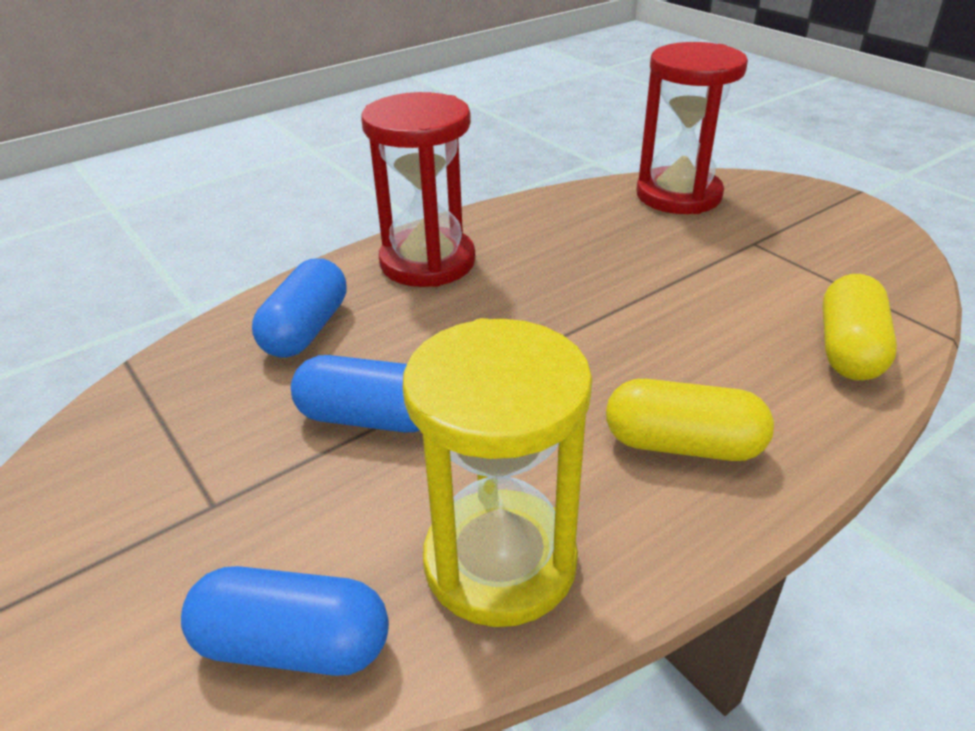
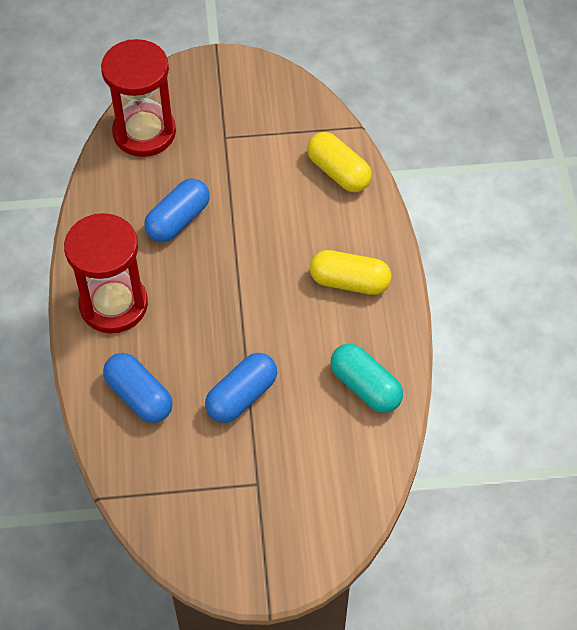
camera: 60 degrees left, 20 degrees up
(293, 644) = (358, 476): blue capsule -> blue capsule (178, 220)
(500, 561) = (365, 386): yellow hourglass -> turquoise capsule
(683, 445) = (349, 282): yellow capsule -> yellow capsule turned 60 degrees clockwise

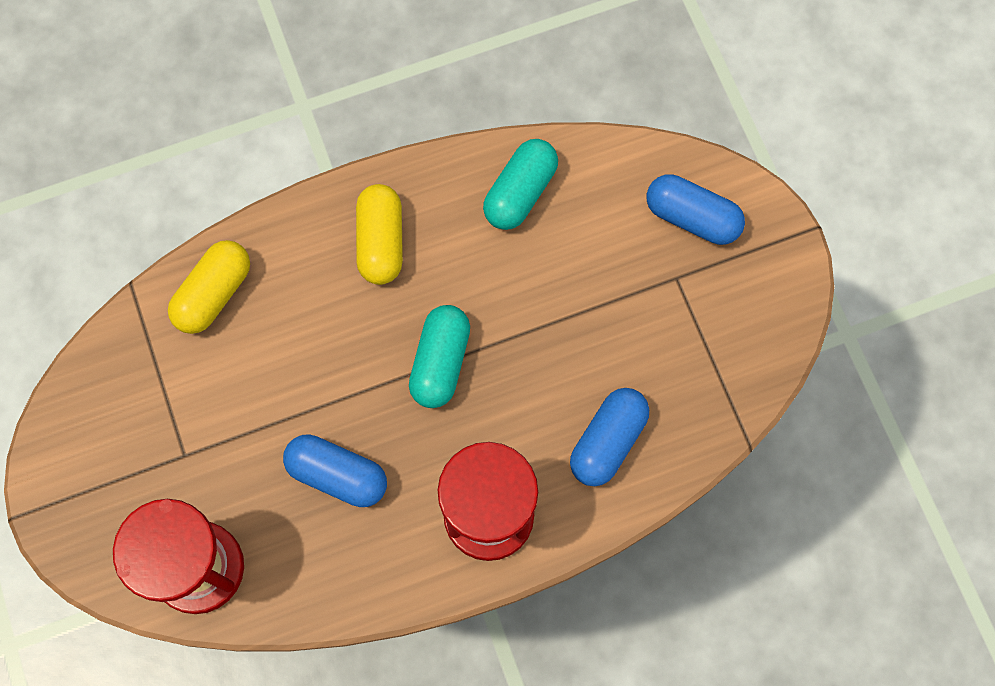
camera: 105 degrees left, 15 degrees up
(240, 300) = (440, 362): none -> turquoise capsule
(241, 396) = (572, 324): blue capsule -> blue capsule (692, 218)

